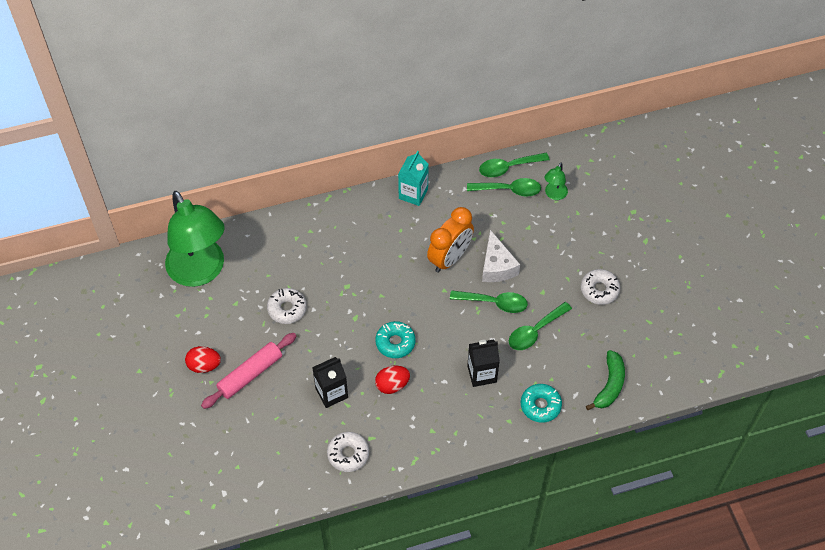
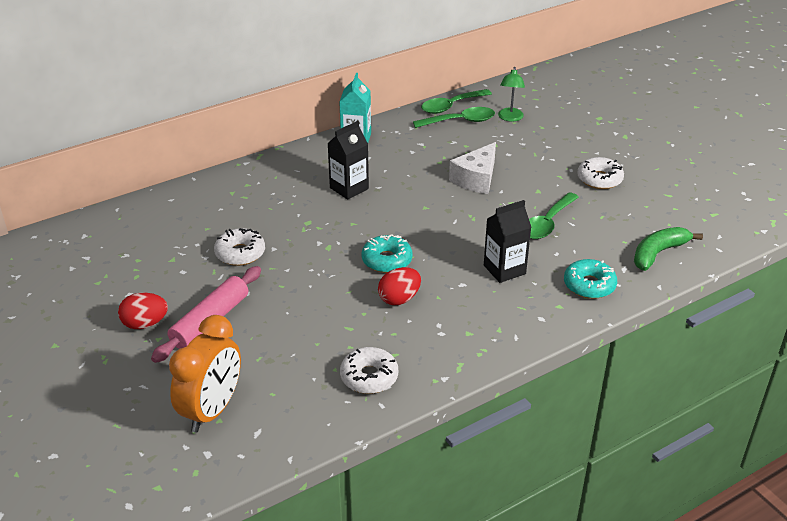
camera: 15 degrees left, 20 degrees down
(201, 272) = (120, 239): green lamp -> none
(331, 393) = (324, 320): black carton -> black carton (349, 188)
(450, 258) = (420, 181): orange clock -> orange clock (212, 410)
(494, 303) = (488, 208): green spoon -> none
(497, 266) = (476, 179): white cheese -> white cheese turned 60 degrees clockwise
(609, 385) = (658, 253): green banana -> green banana turned 135 degrees counterclockwise

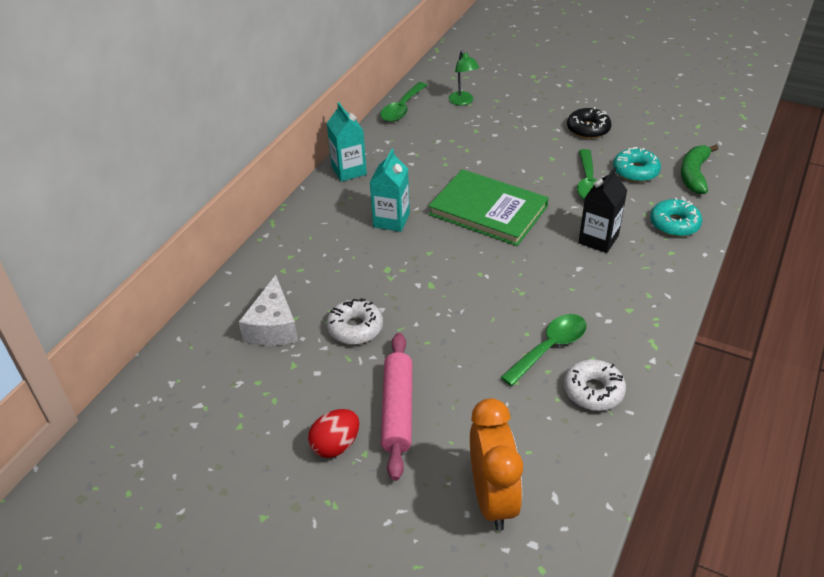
camera: 30 degrees left, 5 degrees up
(349, 188) = (391, 220): black carton -> turquoise carton
(387, 260) = (495, 274): turquoise donut -> turquoise donut (635, 171)
(399, 299) = (543, 305): red egg -> none
(435, 211) = (488, 210): none -> green book
(460, 121) = (424, 120): green spoon -> green spoon (550, 348)
(476, 179) = (492, 167): white cheese -> white cheese (273, 327)
(599, 179) = (588, 129): white donut -> black donut

